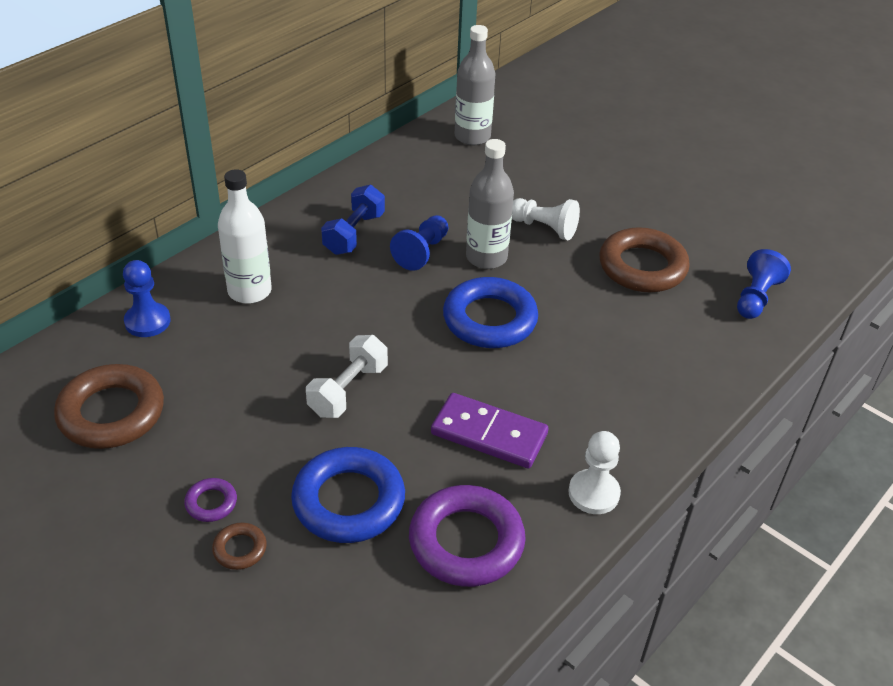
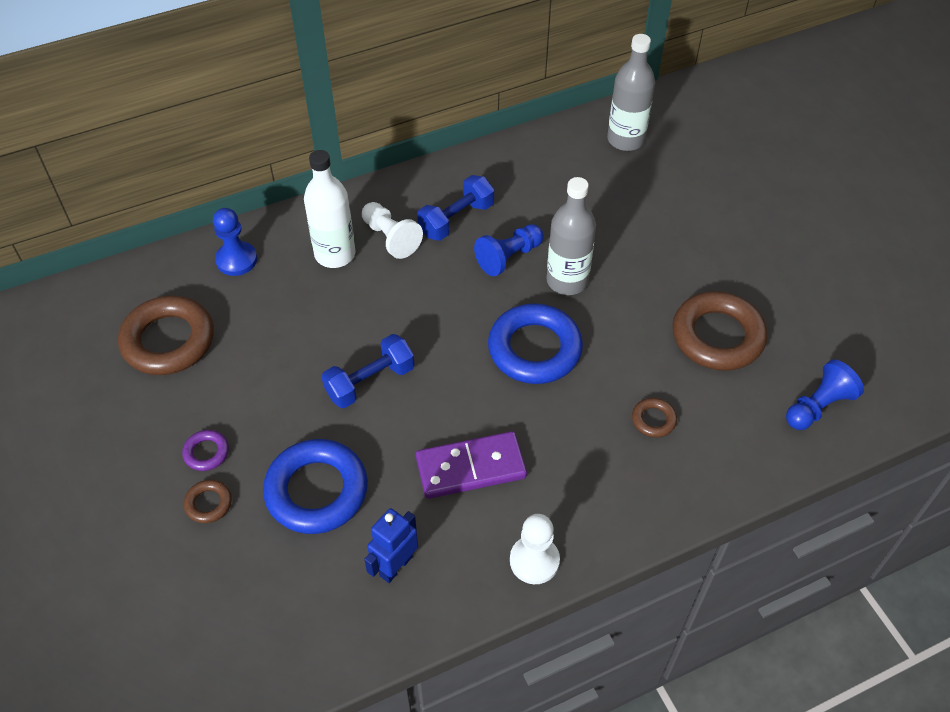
camera: 25 degrees right, 10 degrees up
(348, 390) = (370, 382): white dumbbell -> blue dumbbell
(466, 542) = (395, 566): purple ring -> blue robot
(489, 434) = (471, 468): purple domino -> purple domino turned 60 degrees counterclockwise
(544, 228) = (641, 263): white pawn -> white pawn (390, 238)
(628, 346) = (653, 420): none -> brown ring

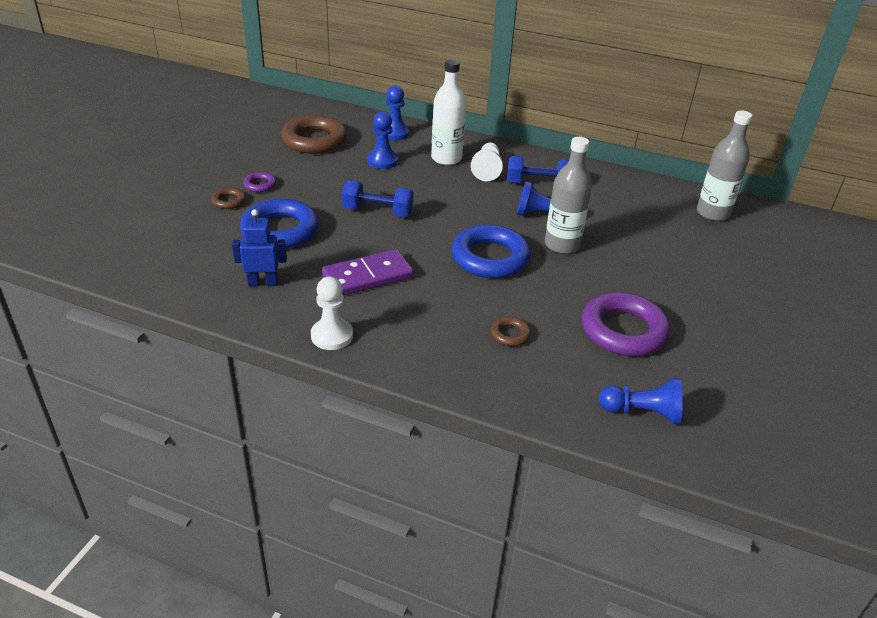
camera: 45 degrees right, 15 degrees down
(280, 310) = (382, 161): none -> blue pawn
(471, 468) = (368, 277): purple domino -> purple domino turned 60 degrees counterclockwise
(717, 336) = (623, 330): brown ring -> purple ring

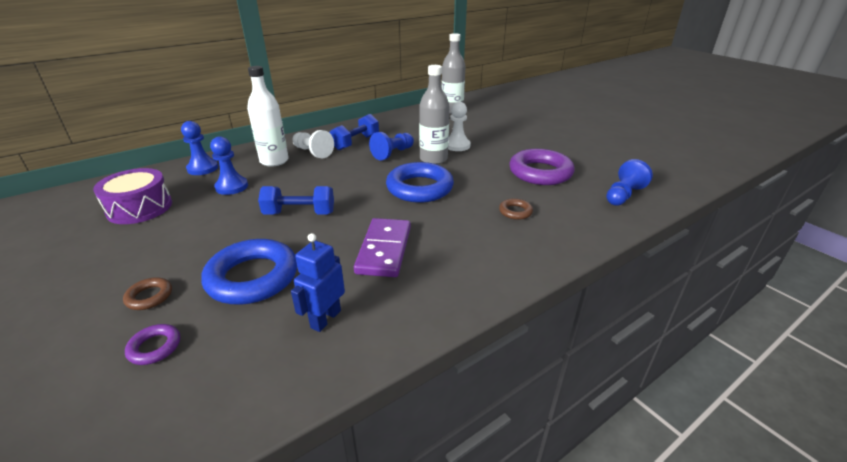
camera: 55 degrees left, 5 degrees down
(260, 185) = (156, 265): purple ring -> purple ring (155, 347)
(314, 140) = (140, 208): brown ring -> purple drum
(332, 336) = (450, 300): white pawn -> white pawn (457, 145)
(377, 212) = (299, 213): blue dumbbell -> blue dumbbell turned 45 degrees clockwise

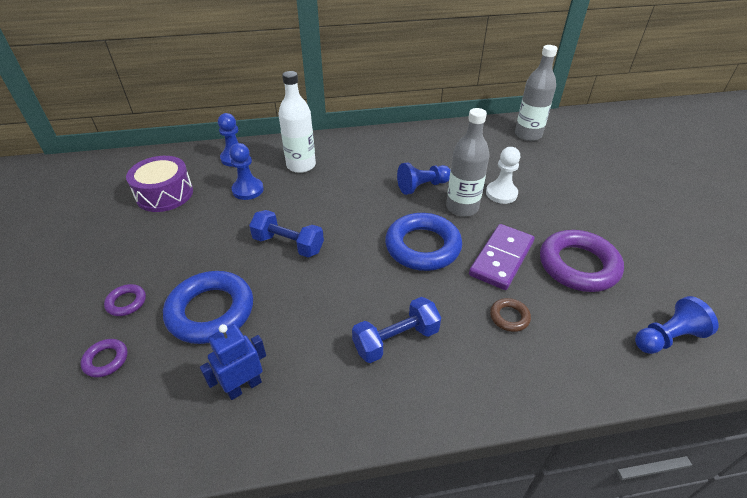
camera: 25 degrees right, 10 degrees up
(149, 297) = (126, 302): brown ring -> purple ring
(313, 152) = (343, 162): white pawn -> none
(356, 142) = (392, 160): blue dumbbell -> blue dumbbell (396, 340)
(384, 250) = (340, 321): purple domino -> purple domino (501, 259)

